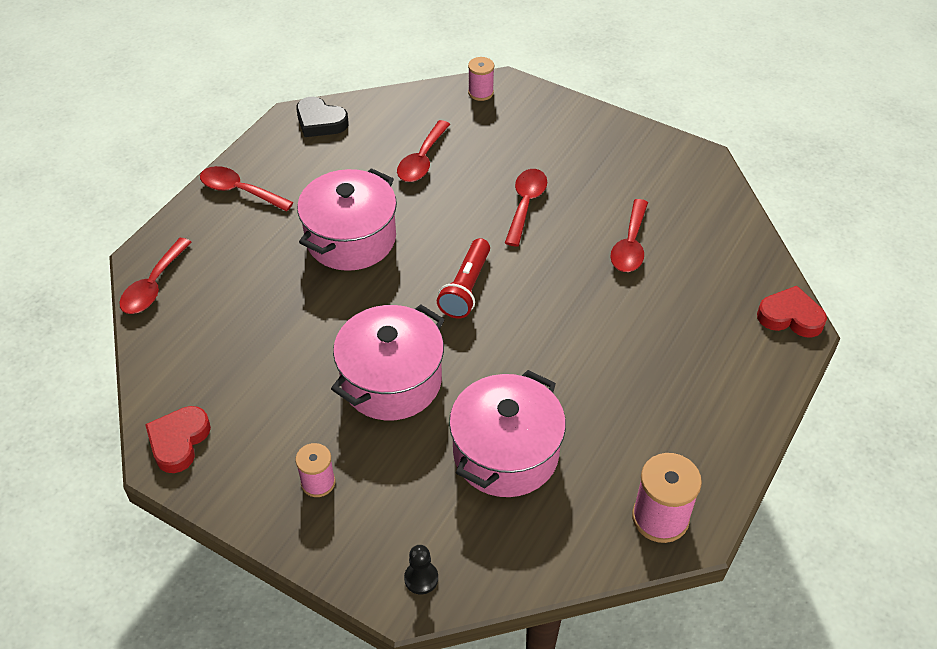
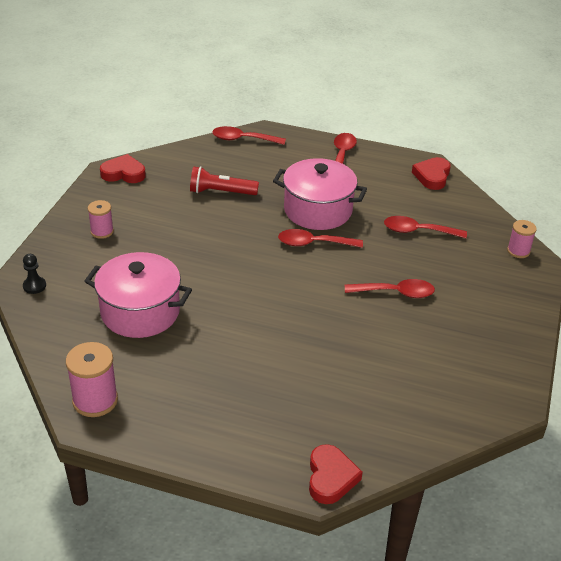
camera: 75 degrees right, 10 degrees down
(320, 122) = (432, 176): black heart -> red heart
(391, 381) = (192, 249): pink pot -> none
(466, 288) = (291, 272): red flashlight -> red flashlight (221, 192)
(630, 245) = (376, 360): red spoon -> red spoon (313, 243)

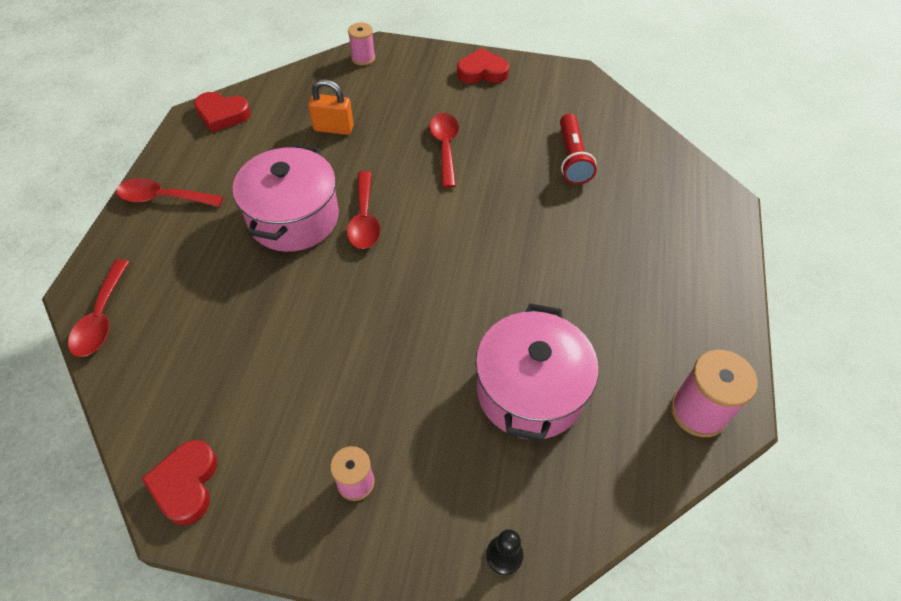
camera: 95 degrees left, 15 degrees up
(221, 192) = (249, 330): red flashlight -> red flashlight (572, 158)
(330, 478) = (713, 190): red heart -> red heart (482, 72)
(418, 231) = (333, 128): red spoon -> orange padlock

